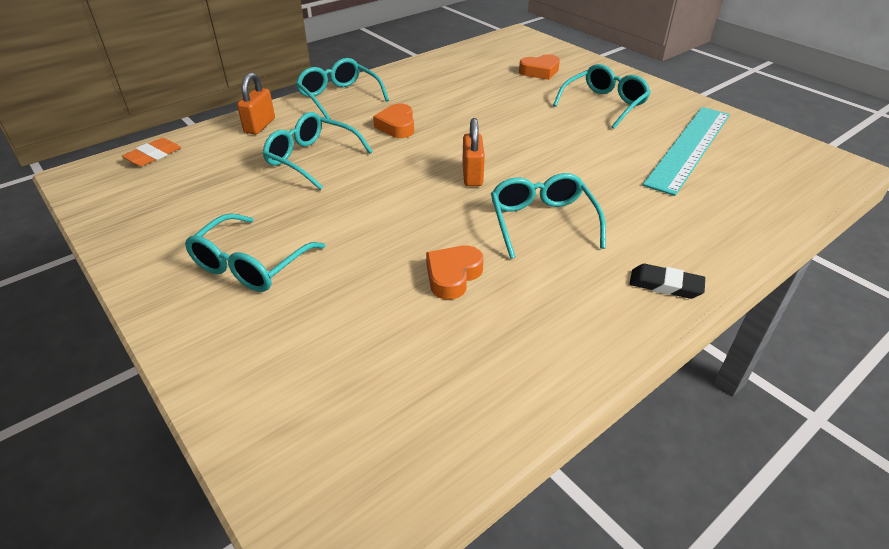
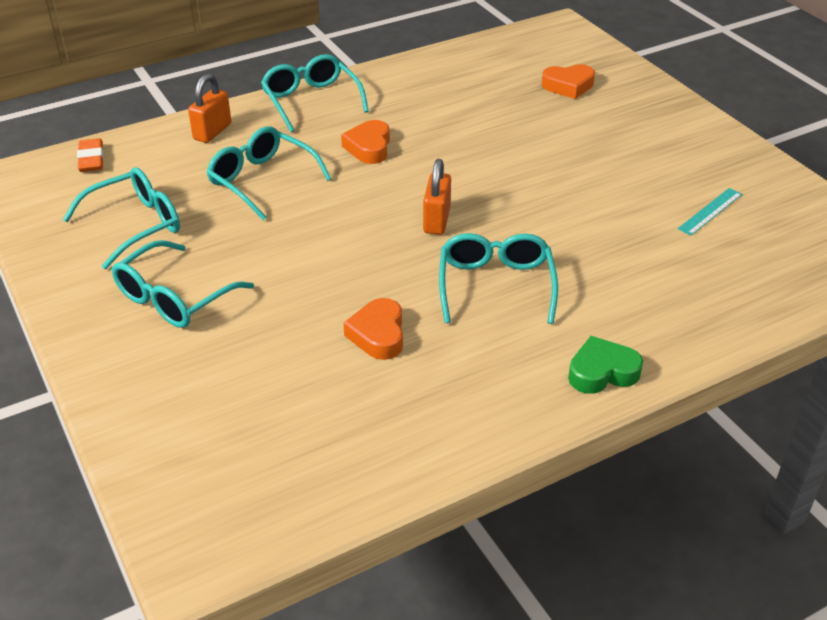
camera: 10 degrees right, 0 degrees up
(153, 156) = (91, 159): orange eraser -> orange eraser turned 60 degrees counterclockwise
(453, 276) = (378, 334): orange heart -> orange heart turned 45 degrees counterclockwise
(604, 104) = (630, 141): turquoise glasses -> turquoise glasses (135, 225)
(665, 285) = (602, 372): black eraser -> green heart
(689, 147) = (710, 211): turquoise ruler -> turquoise ruler, size x0.42

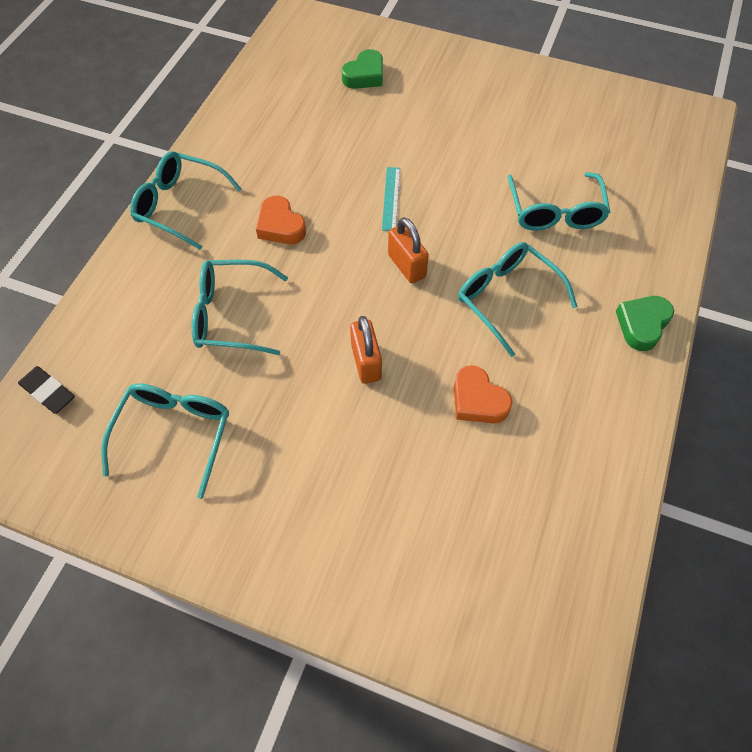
camera: 40 degrees left, 20 degrees up
(91, 159) = (48, 392): orange eraser -> black eraser
(174, 297) = (292, 481): turquoise glasses -> turquoise glasses (555, 211)
(212, 132) = (129, 291): orange padlock -> orange padlock (366, 362)
(568, 86) = (365, 75): orange heart -> green heart
(710, 211) = (569, 140): turquoise ruler -> turquoise ruler (391, 198)

